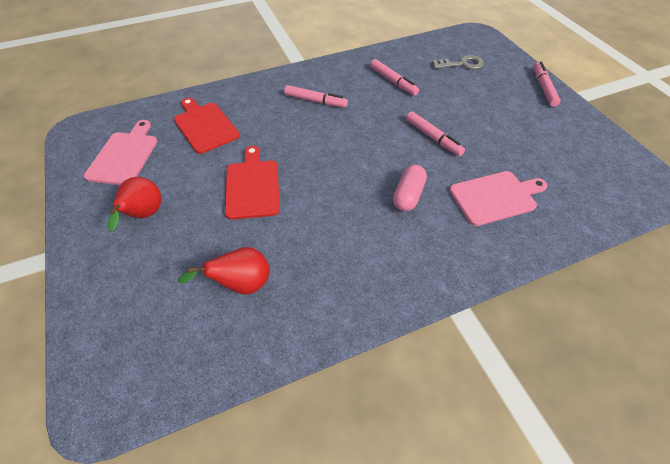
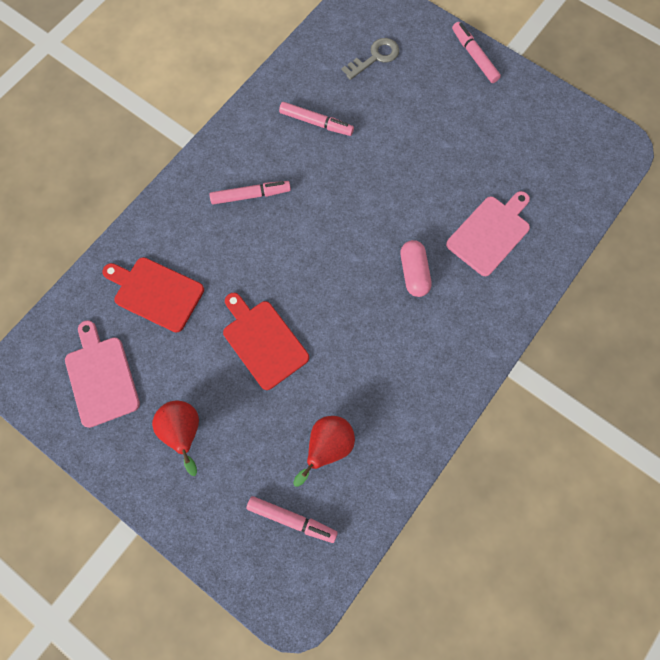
camera: 30 degrees left, 20 degrees up
(433, 138) = (399, 186): pink marker -> pink marker (292, 519)

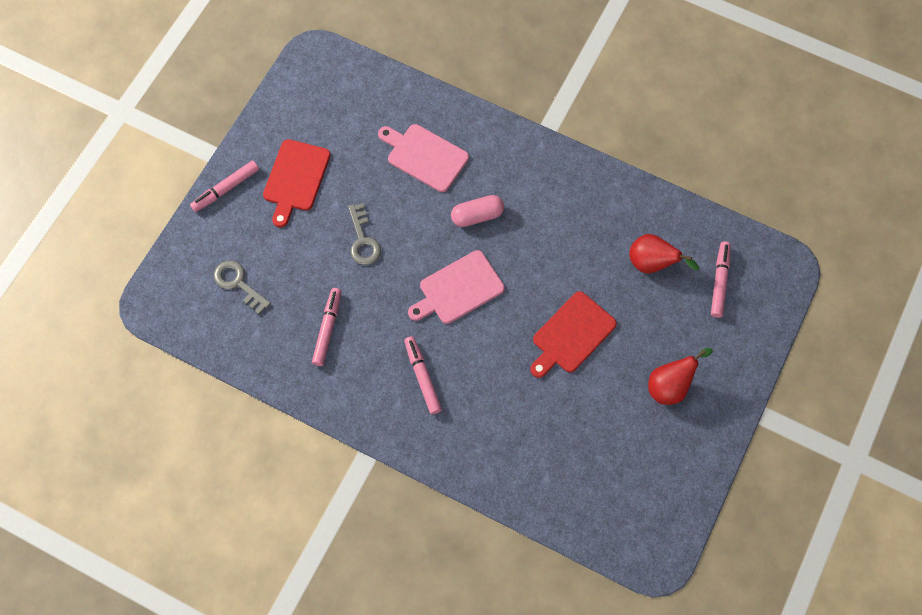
camera: 100 degrees left, 5 degrees down
(101, 377) = (639, 474): pink cutting board -> pink cutting board (458, 289)
(156, 292) = (544, 445): red cutting board -> red cutting board (295, 179)
(403, 164) = (363, 240): none -> grey key

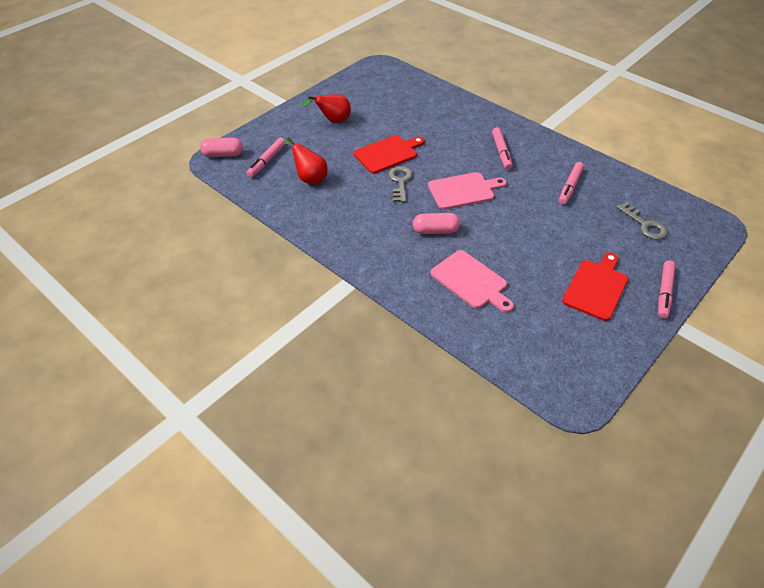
camera: 165 degrees left, 20 degrees down
(226, 189) = (664, 292): pink marker -> pink marker turned 135 degrees clockwise
(363, 240) = (536, 233): grey key -> grey key (400, 182)
(781, 279) = (223, 154): none -> pink capsule

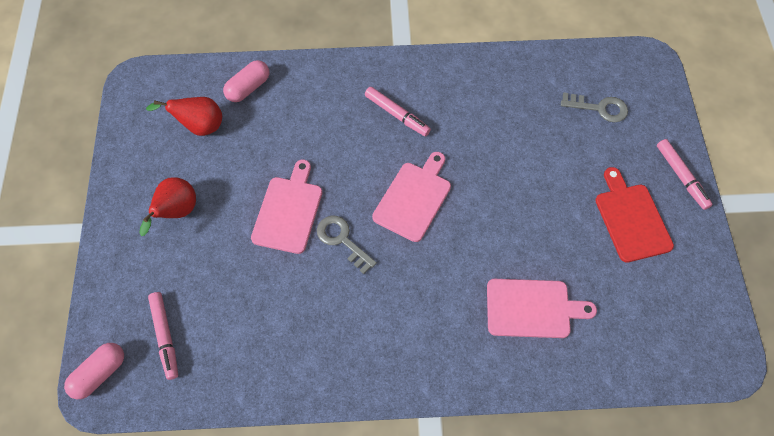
camera: 45 degrees left, 15 degrees up
(309, 178) = (242, 319): red pear -> red pear (199, 126)
(388, 154) = (289, 211): red cutting board -> pink cutting board
(435, 231) = (441, 275): pink capsule -> pink capsule (248, 88)
(570, 187) = (500, 111): pink marker -> none

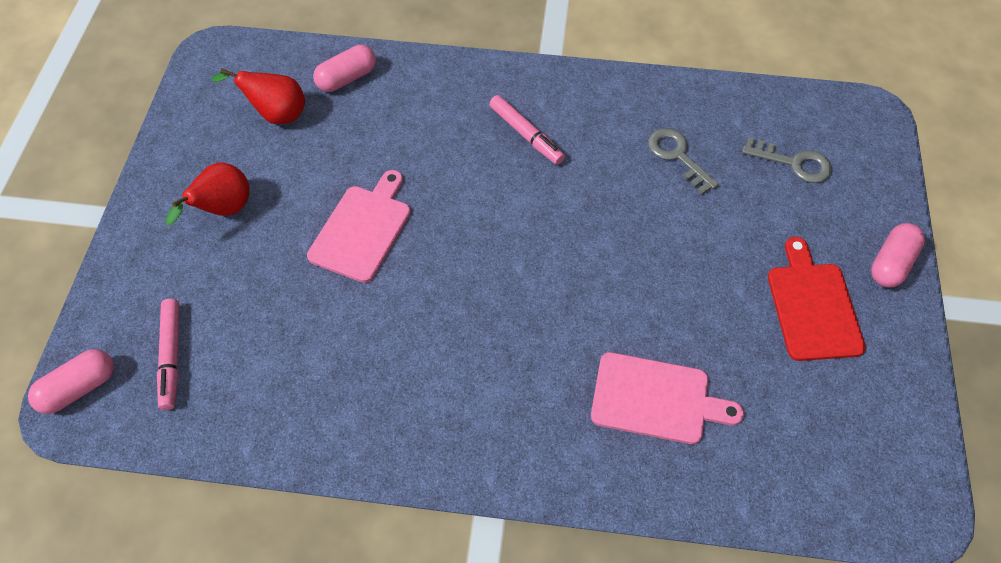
camera: 10 degrees right, 5 degrees down
(342, 240) = (423, 275): grey key -> grey key (677, 156)
(414, 198) = (526, 238): pink cutting board -> none
(681, 177) = (891, 263): pink marker -> pink capsule

